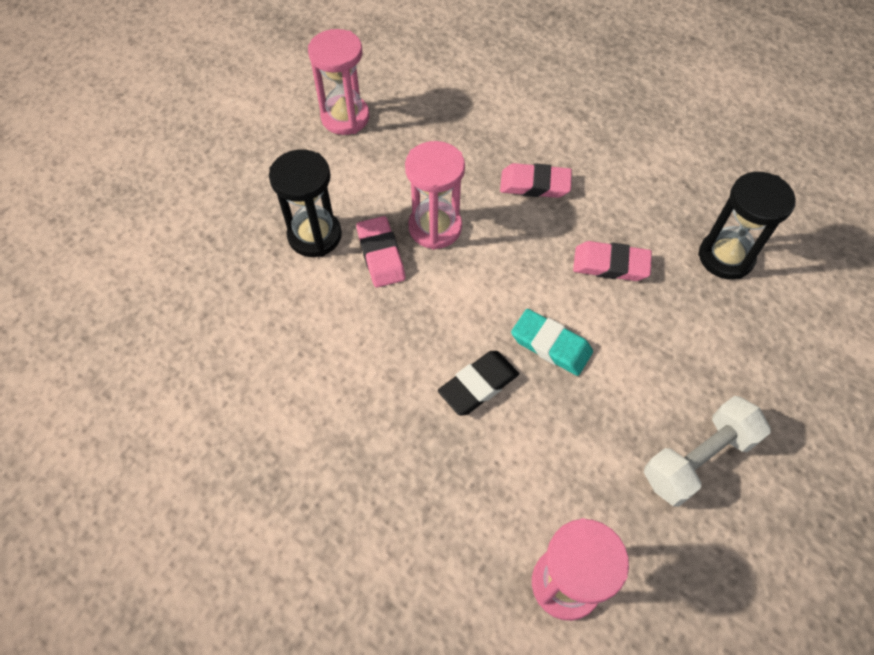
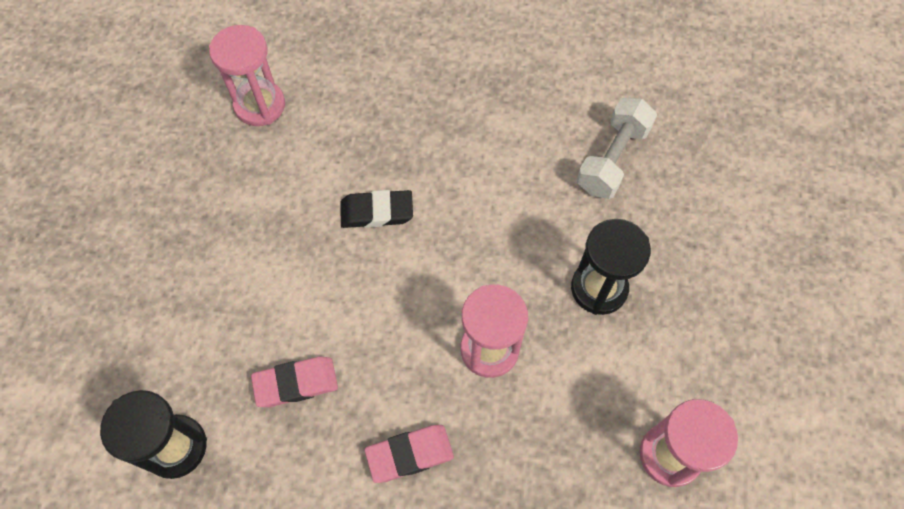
camera: 155 degrees right, 5 degrees up
(381, 255) = (524, 295): pink eraser -> none
(478, 385) = (377, 212): black eraser -> black eraser turned 60 degrees clockwise
(551, 345) = (328, 272): turquoise eraser -> none
(698, 459) = (177, 226): white dumbbell -> white dumbbell (612, 159)

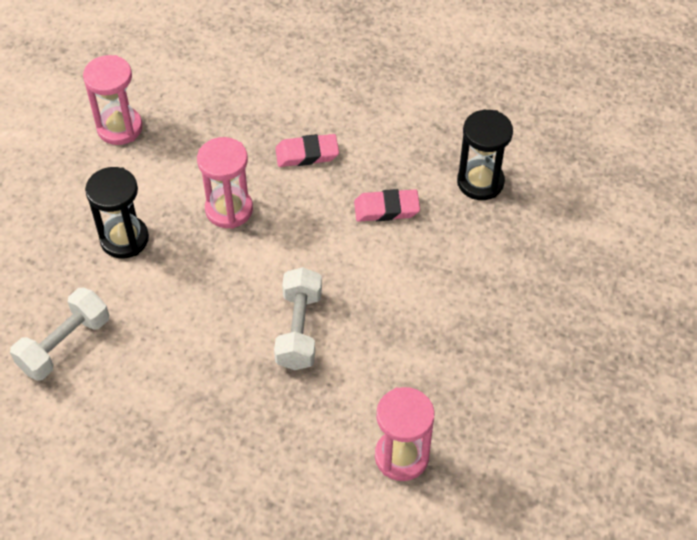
camera: 170 degrees left, 10 degrees down
(377, 212) = (299, 329): black eraser -> white dumbbell

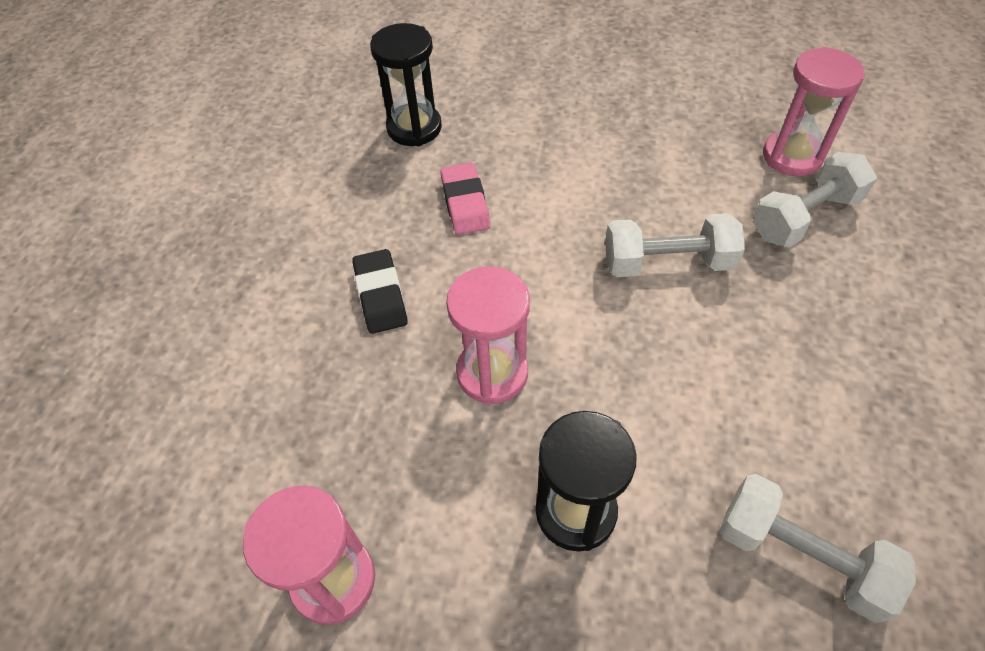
camera: 95 degrees left, 0 degrees up
(307, 154) = (380, 295): pink eraser -> black eraser
(327, 441) = (805, 217): none -> white dumbbell

